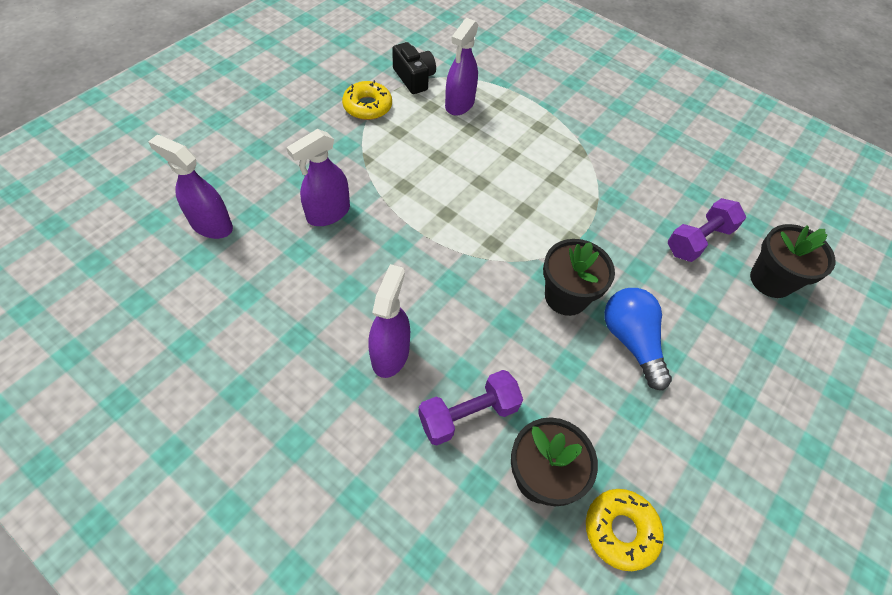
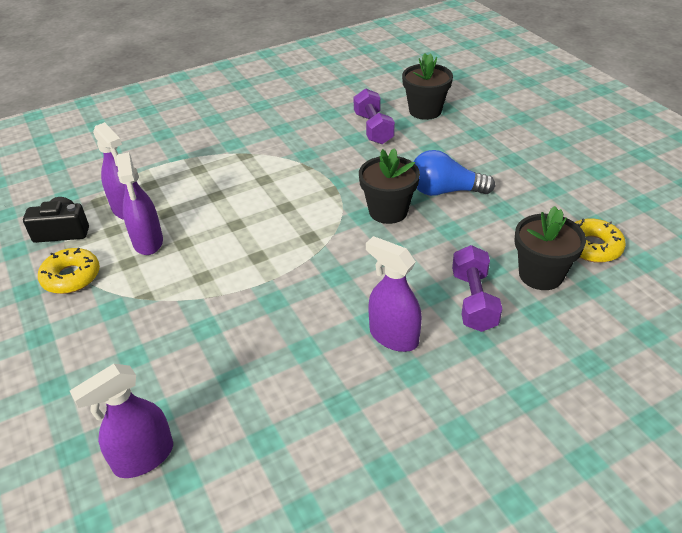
camera: 60 degrees left, 15 degrees down
(328, 213) = (198, 344): purple spray bottle -> purple spray bottle (148, 242)

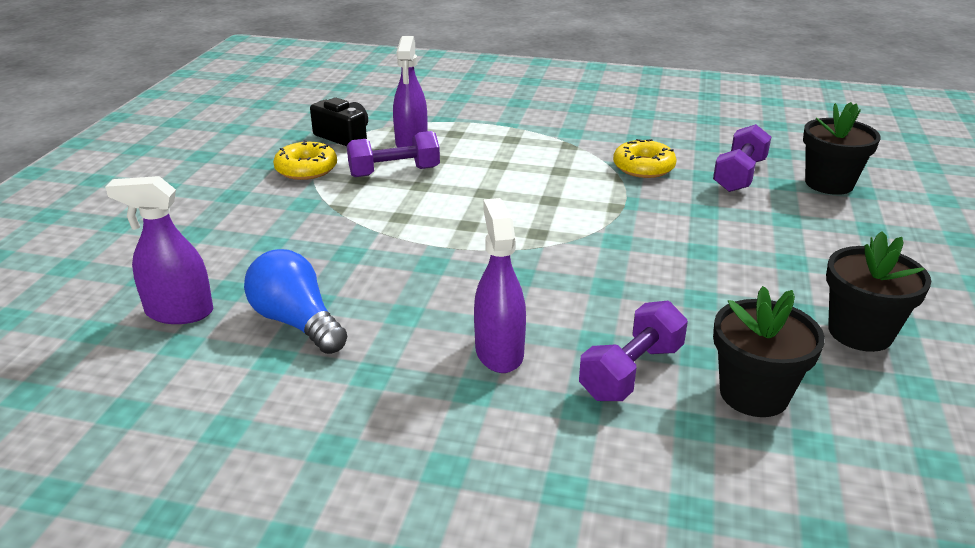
camera: 40 degrees right, 10 degrees down
(148, 242) = (394, 172): purple spray bottle -> purple dumbbell
(388, 211) = (650, 250): black flower pot -> black flower pot (860, 332)
(445, 191) = (745, 262): blue light bulb -> blue light bulb (297, 322)
(592, 247) = (872, 406): yellow donut -> yellow donut (643, 167)

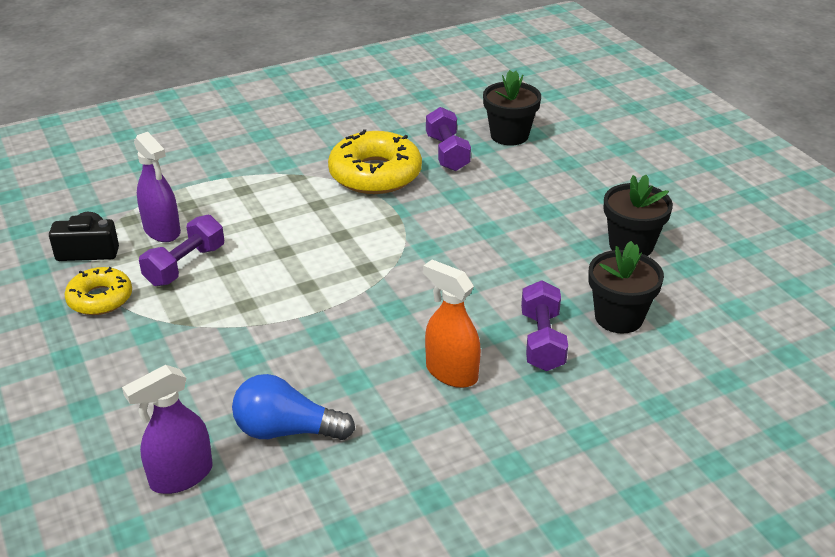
camera: 40 degrees left, 5 degrees up
(499, 352) = (451, 372): purple spray bottle -> orange spray bottle
(643, 167) = (375, 174): yellow donut -> yellow donut, size x1.68

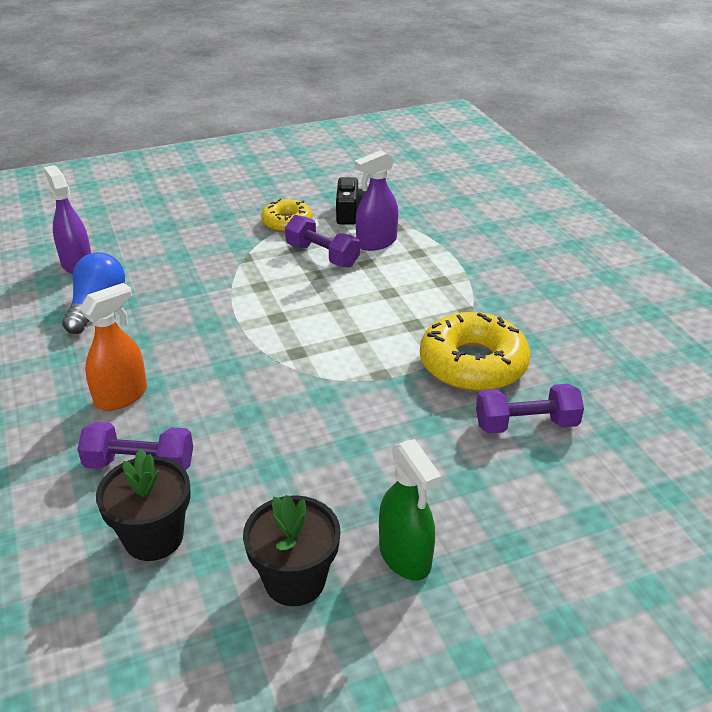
camera: 95 degrees right, 0 degrees up
(509, 135) = (581, 490): black flower pot -> none
(592, 202) = (405, 556): none -> green spray bottle

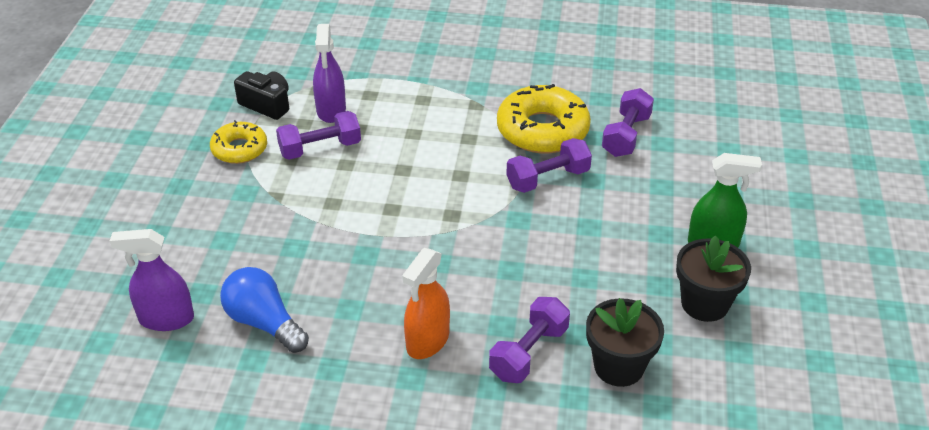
camera: 60 degrees left, 5 degrees up
(121, 396) = (427, 341): orange spray bottle -> orange spray bottle turned 135 degrees counterclockwise
(401, 393) = (548, 179): none -> purple dumbbell

